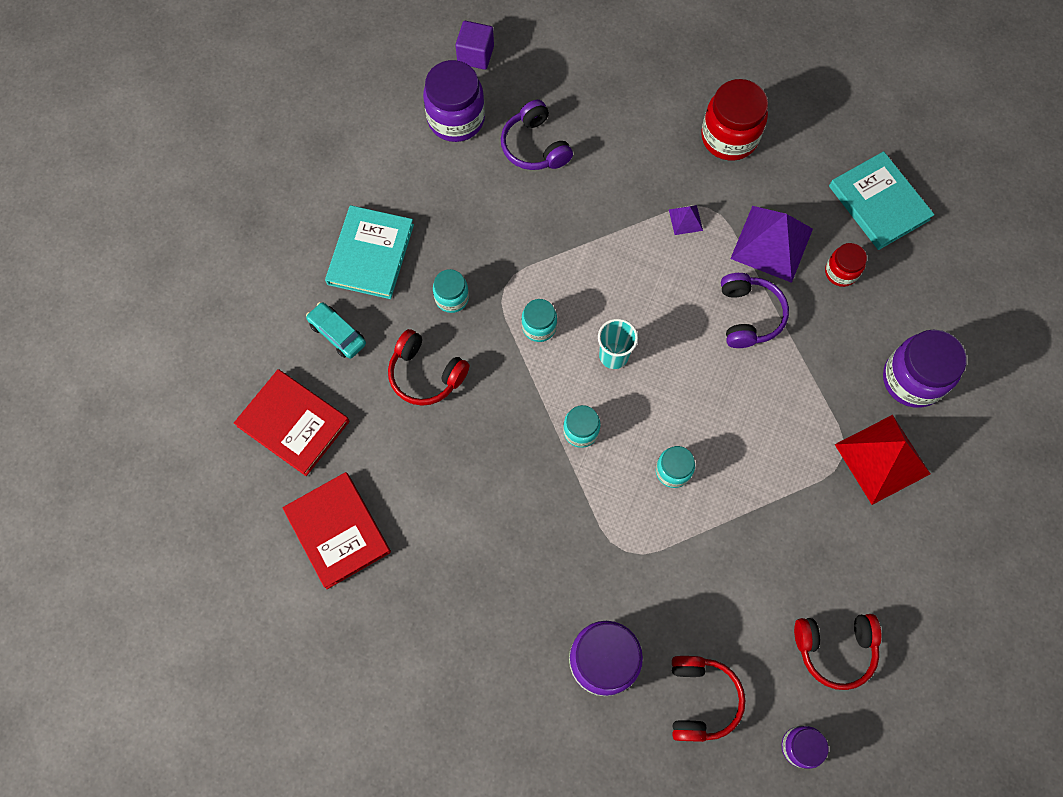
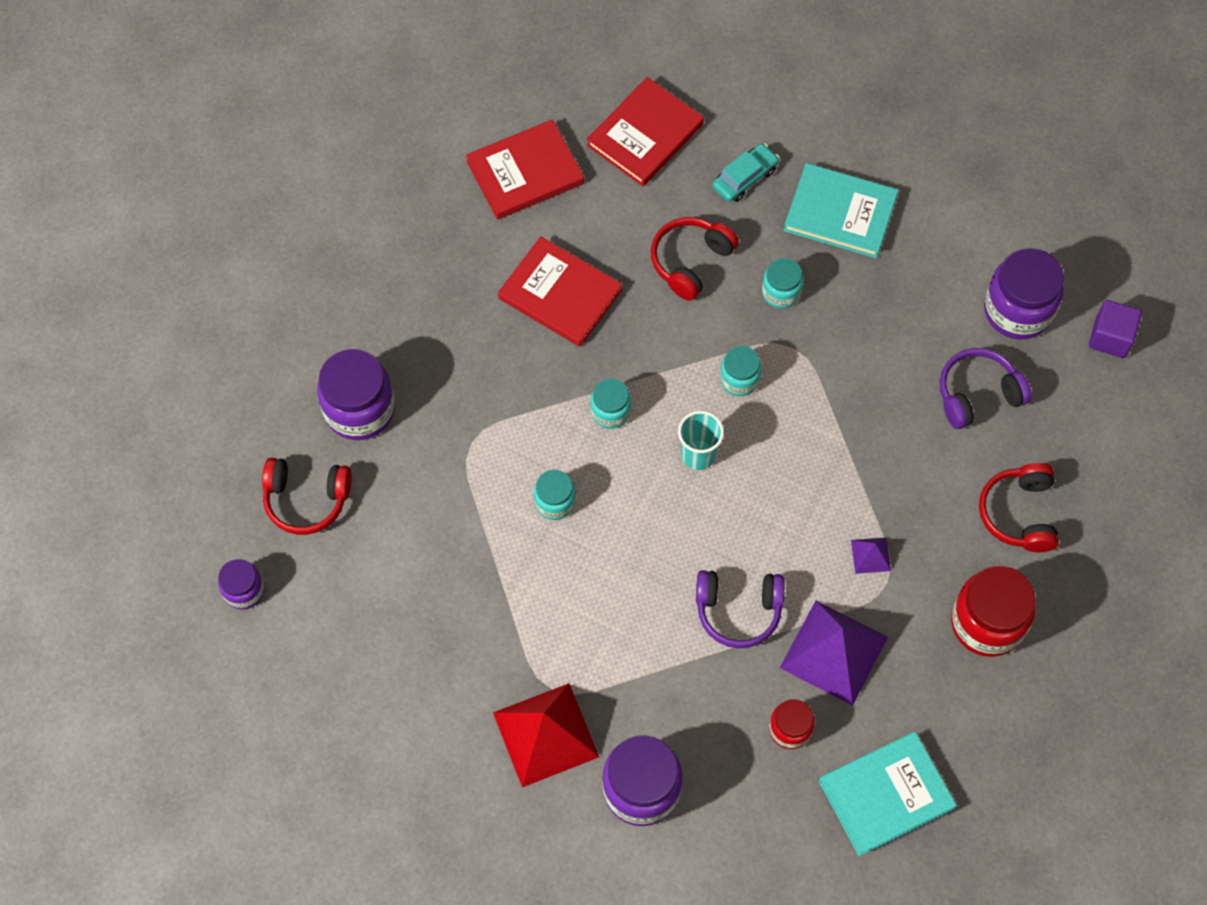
camera: 95 degrees right, 5 degrees down
(467, 486) = (560, 294): none -> red book
(834, 649) = (338, 643): red headphones -> red headphones (1019, 513)

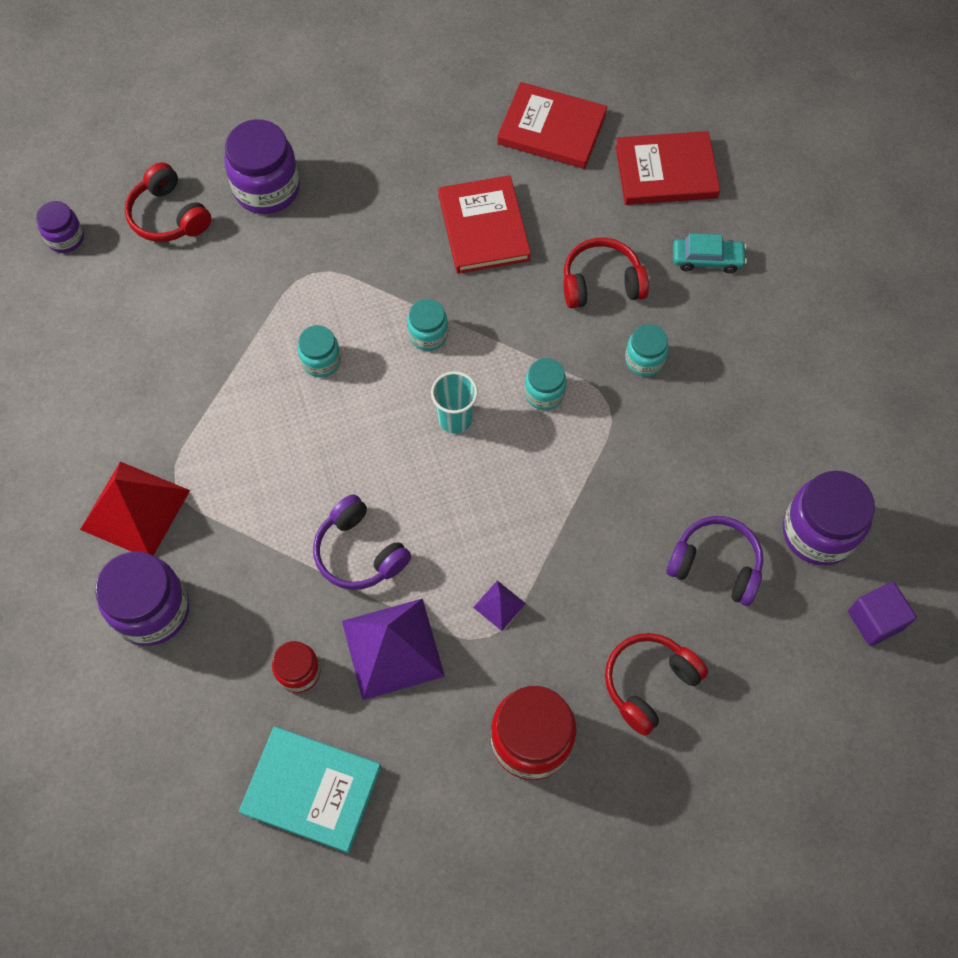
camera: 45 degrees right, 0 degrees up
(840, 213) = (753, 343): turquoise book -> none

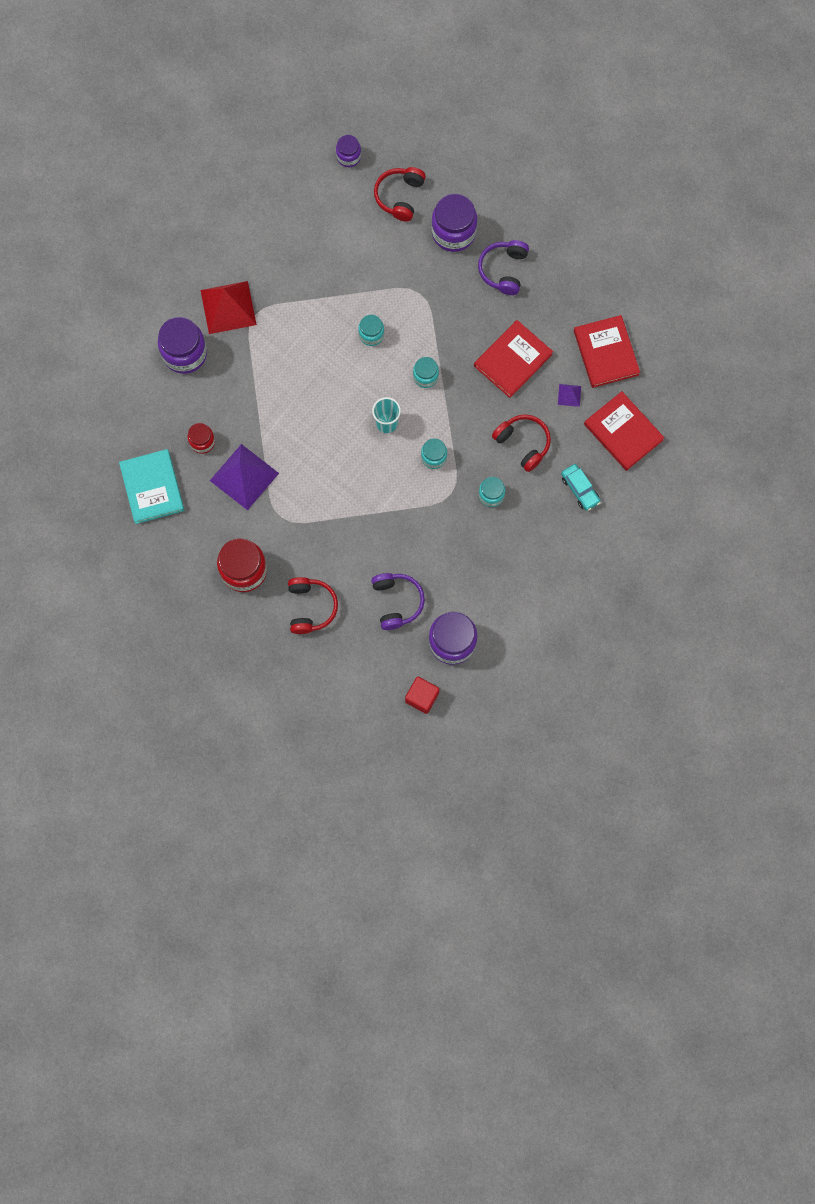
camera: 55 degrees right, 10 degrees up
(359, 552) = (281, 427): purple headphones -> purple headphones (503, 270)
(499, 605) = (301, 511): purple pyramid -> purple pyramid (569, 395)
(649, 683) = (311, 607): red headphones -> red headphones turned 75 degrees clockwise
(875, 620) = (422, 697): purple cube -> red cube

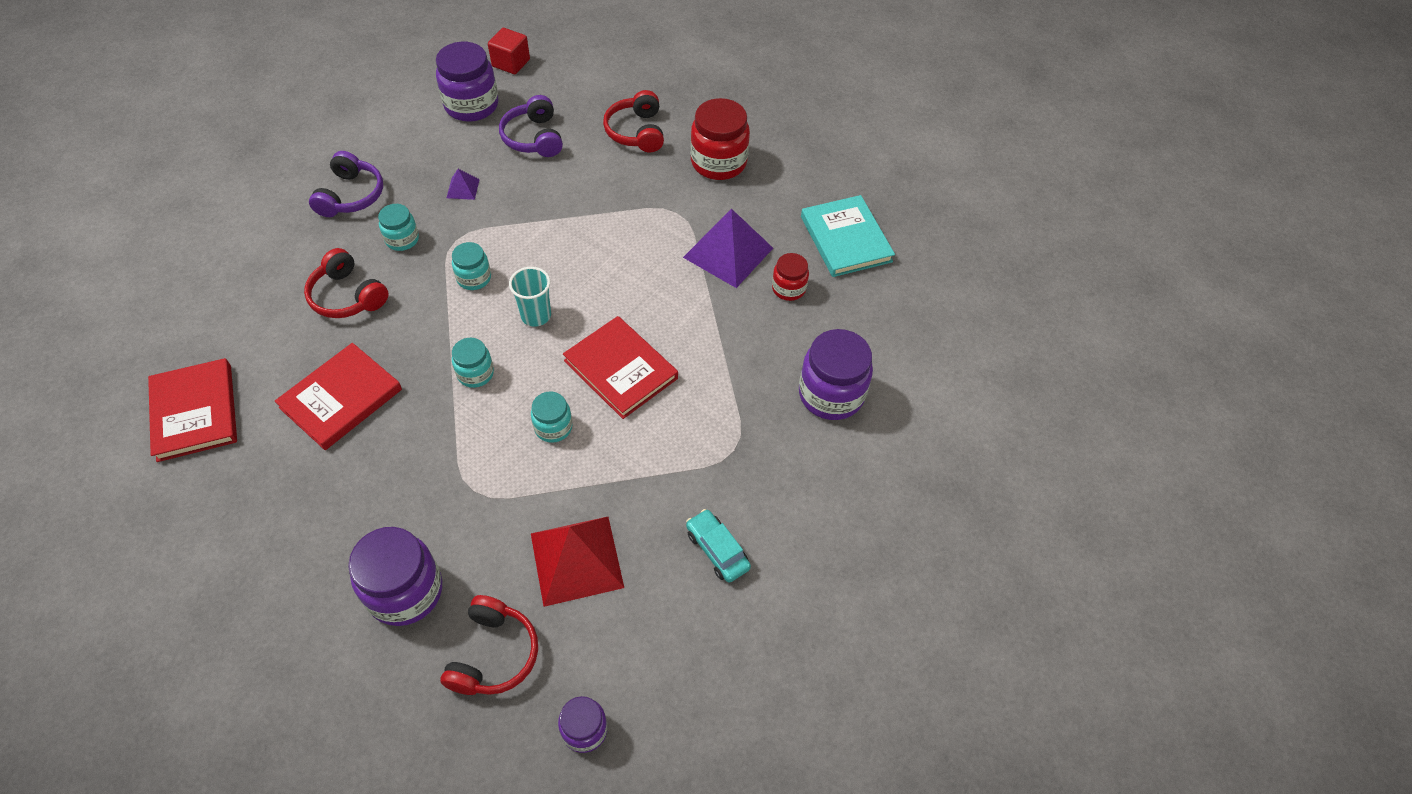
camera: 175 degrees right, 20 degrees down
(228, 307) = (775, 460): red pyramid -> red pyramid (577, 560)
(503, 270) = (330, 531): purple headphones -> purple headphones (351, 195)
(569, 395) = (267, 355): purple pyramid -> purple pyramid (463, 188)
(580, 489) = (281, 247): turquoise car -> turquoise car (717, 550)
(623, 432) = (202, 312): red book -> red book (621, 369)

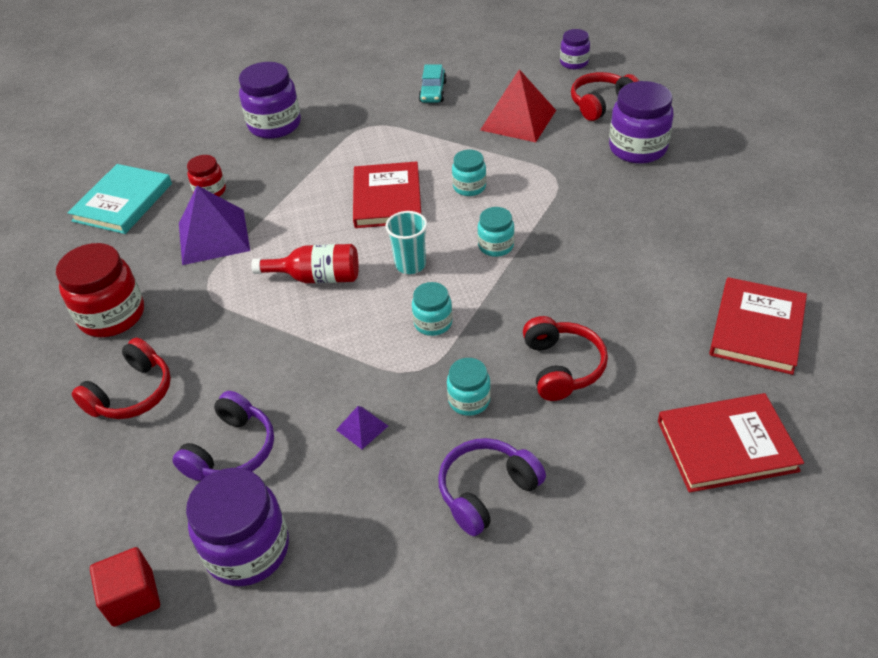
camera: 135 degrees left, 10 degrees down
(341, 399) = (618, 279): red book -> red book (726, 445)
(602, 265) = (317, 277): none -> red bottle

